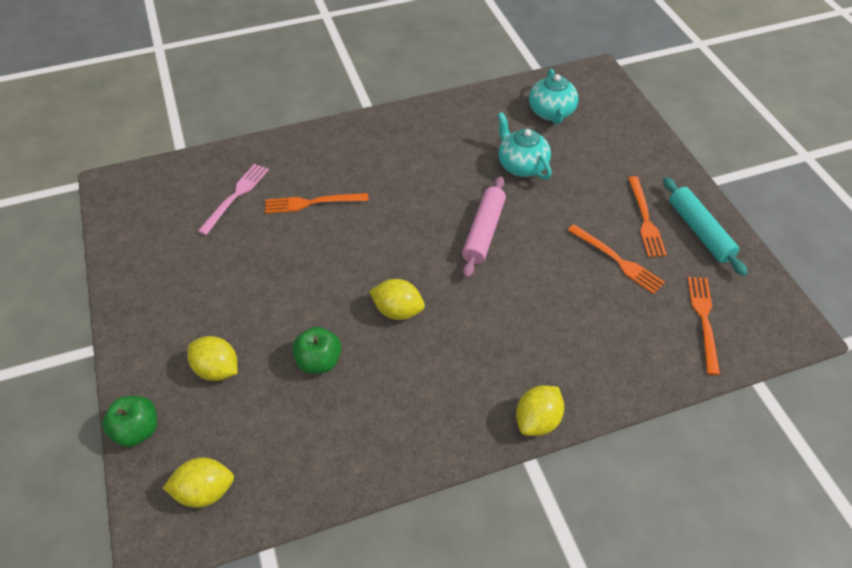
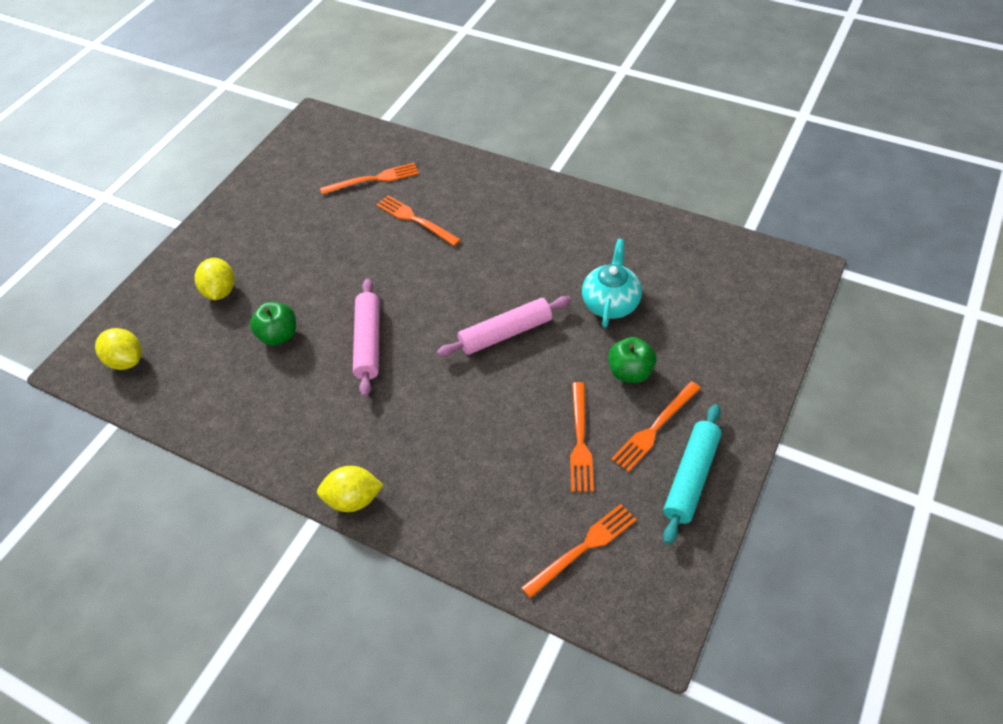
camera: 50 degrees right, 0 degrees up
(137, 430) = (140, 293): green apple -> green apple (630, 372)
(235, 196) = (373, 179): pink fork -> orange fork
(398, 310) = (368, 342): yellow lemon -> pink rolling pin
(551, 113) = (703, 276): turquoise teapot -> none

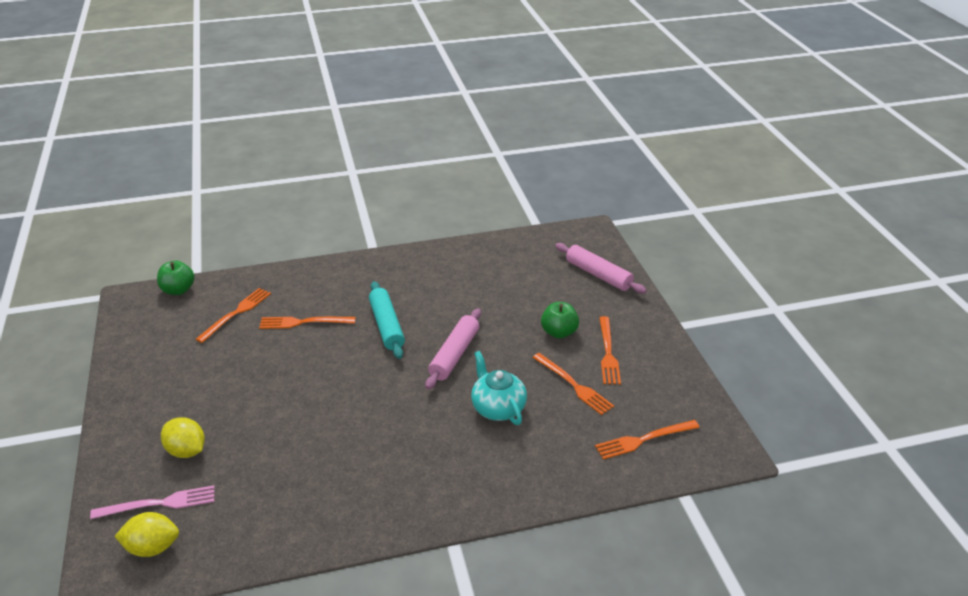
camera: 45 degrees left, 15 degrees down
(162, 326) = (159, 504): none -> pink fork
(279, 335) = (279, 450): green apple -> green apple (178, 290)
(353, 499) = (467, 511): yellow lemon -> none
(368, 342) = (360, 414): pink rolling pin -> pink rolling pin (598, 275)
(583, 548) = (644, 439): orange fork -> orange fork turned 120 degrees counterclockwise
(610, 303) = (502, 302): turquoise teapot -> turquoise teapot (497, 408)
(691, 477) = (657, 365): turquoise rolling pin -> turquoise rolling pin (386, 326)

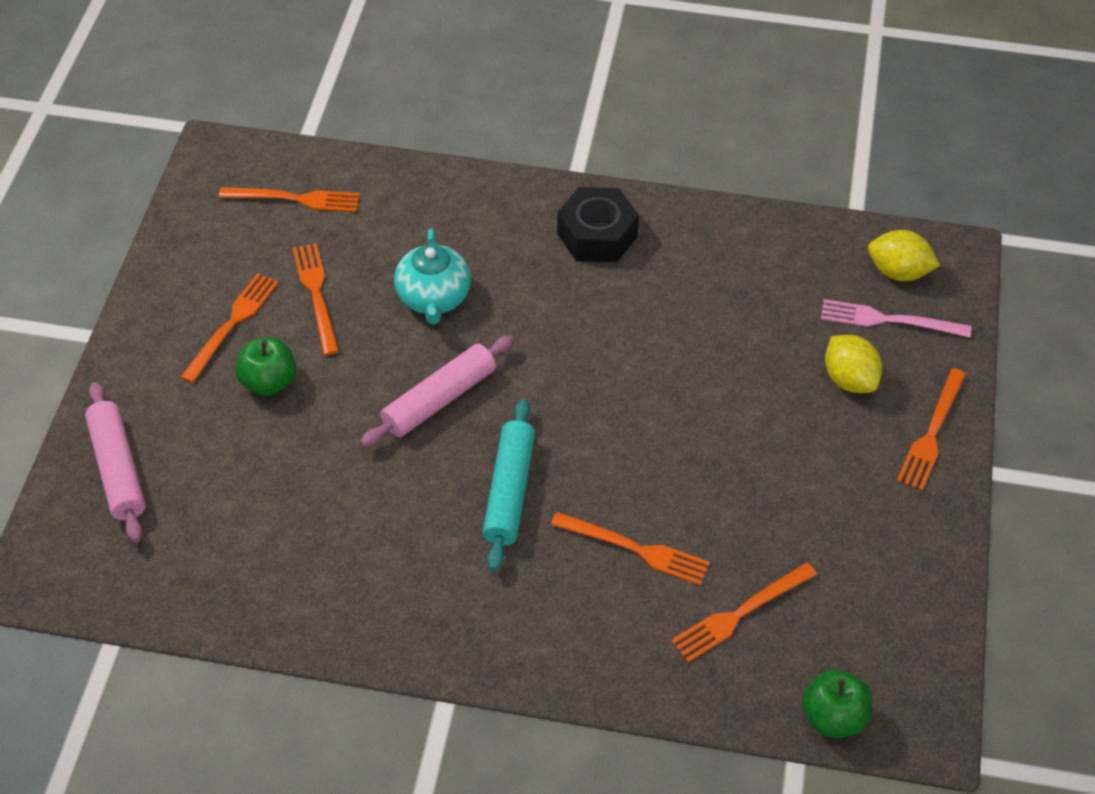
camera: 155 degrees left, 15 degrees up
(124, 435) = (932, 432): none -> orange fork
(408, 491) = (597, 235): none -> black nut

